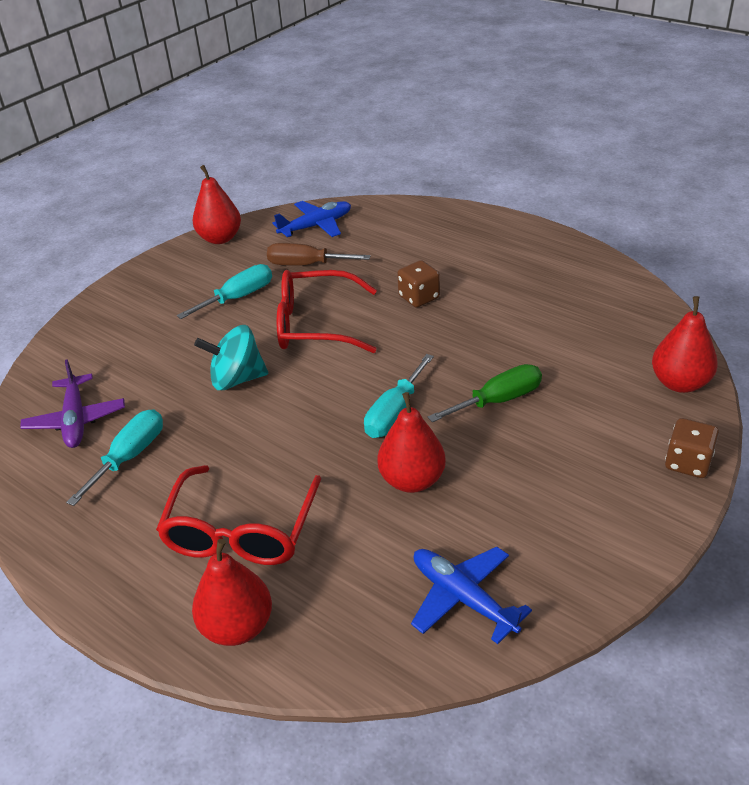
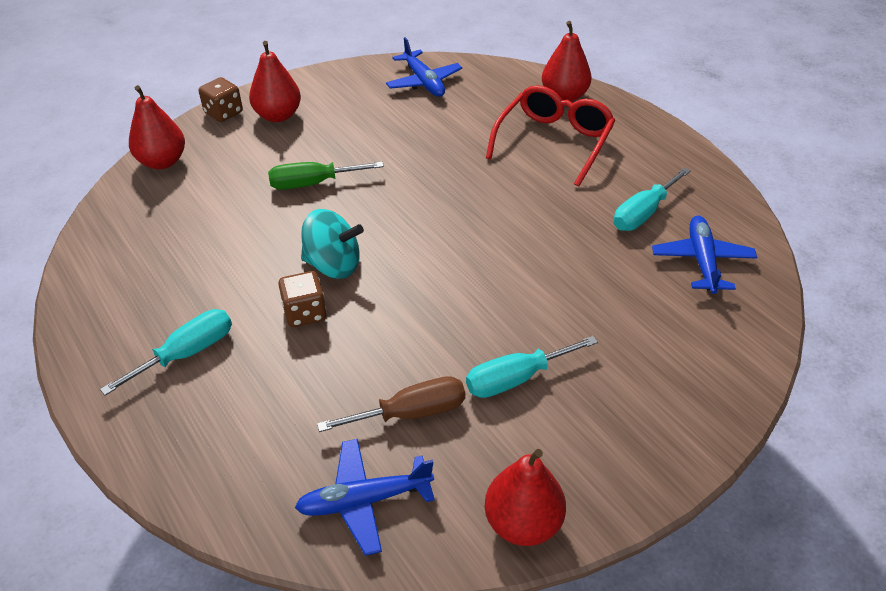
camera: 165 degrees left, 5 degrees up
(76, 420) = (702, 260): purple plane -> blue plane
(237, 379) = (537, 263): turquoise spinning top -> turquoise spinning top (333, 265)
(306, 265) = (411, 413): brown screwdriver -> brown screwdriver turned 45 degrees counterclockwise
(315, 325) = (436, 308): red glasses -> none
(394, 413) = (403, 195): turquoise screwdriver -> turquoise screwdriver (187, 353)
(412, 480) = (418, 145): red pear -> red pear (278, 116)

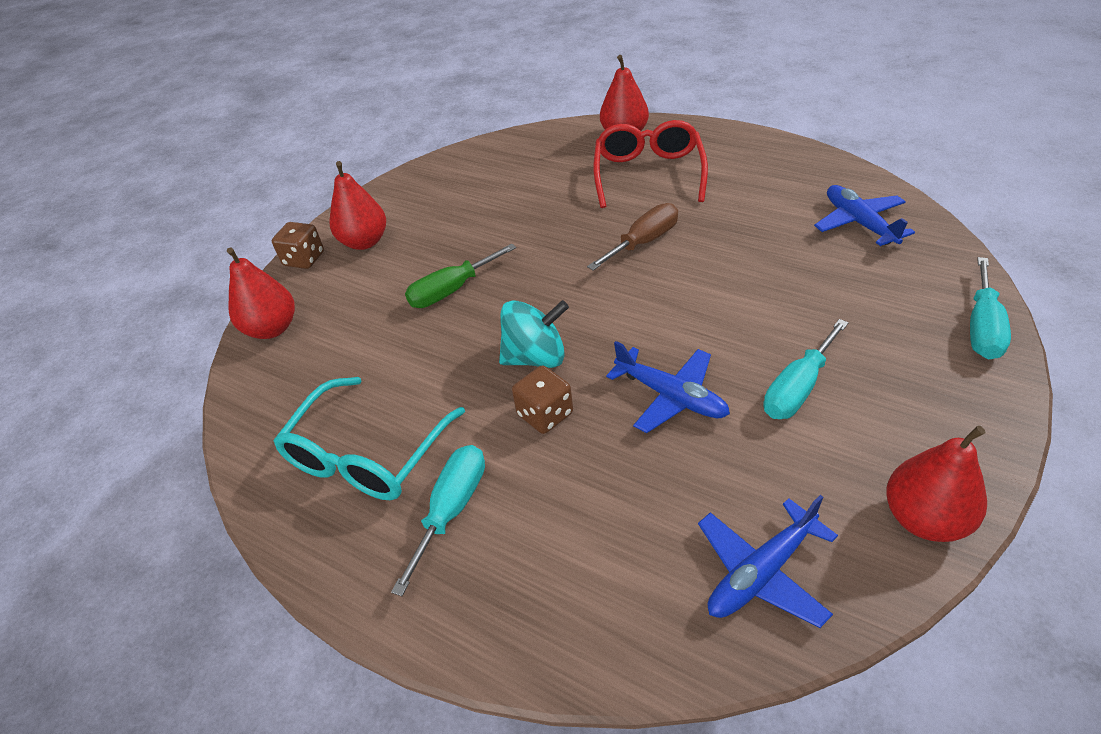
camera: 20 degrees left, 0 degrees up
(159, 287) = (367, 455): none -> turquoise glasses
(411, 413) = (731, 464): brown screwdriver -> brown screwdriver (643, 242)
(424, 82) = (486, 165): blue plane -> blue plane (671, 396)
(643, 213) = (776, 203): turquoise screwdriver -> turquoise screwdriver (982, 327)

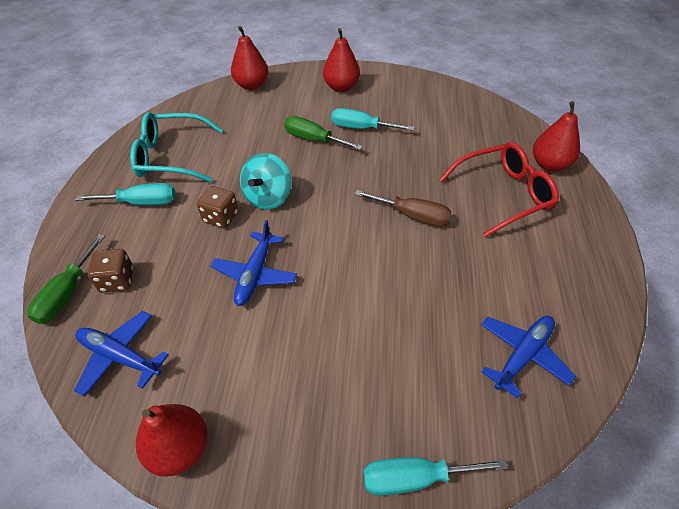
camera: 60 degrees right, 5 degrees up
(304, 259) = (313, 71): brown dice -> brown dice (117, 280)
(536, 357) = (268, 197): turquoise spinning top -> turquoise spinning top turned 60 degrees clockwise
(606, 639) = (67, 293): none -> green screwdriver
(798, 388) = (287, 346): turquoise screwdriver -> turquoise screwdriver (361, 128)

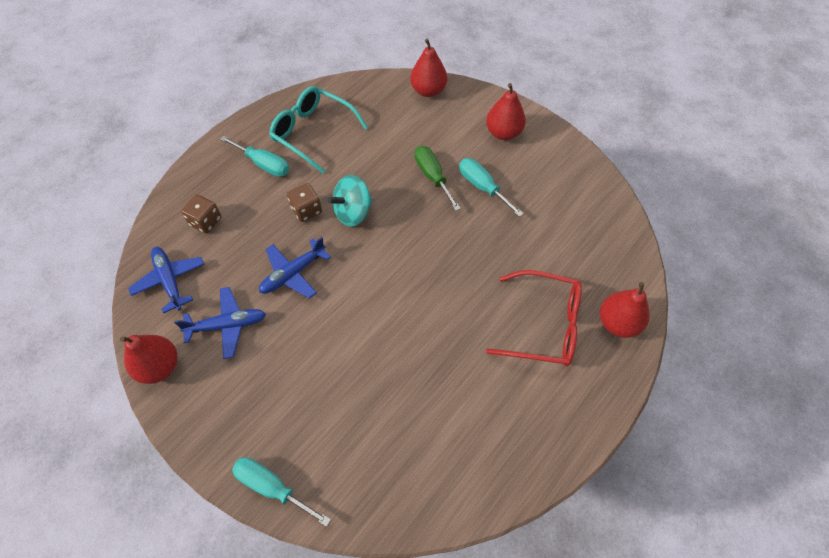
camera: 35 degrees right, 10 degrees up
(67, 293) = (171, 213): green screwdriver -> none
(412, 216) = (448, 297): brown screwdriver -> none
(522, 355) = (421, 464): blue plane -> blue plane (227, 325)

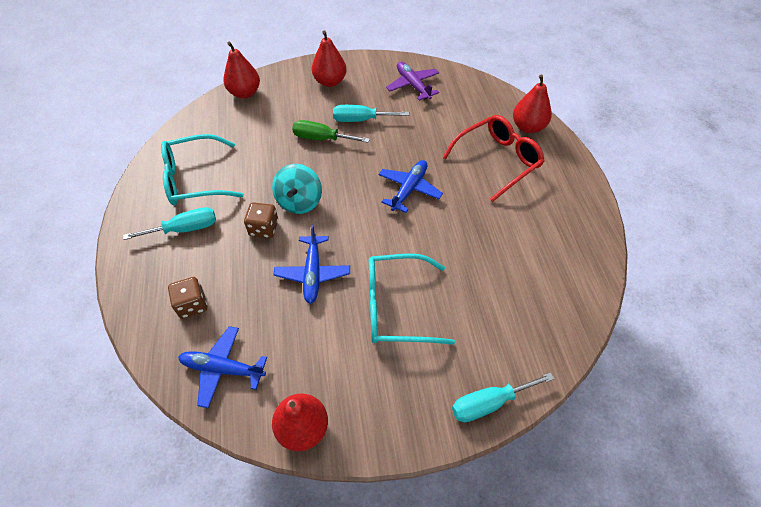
camera: 50 degrees left, 5 degrees down
(227, 325) = (314, 349): blue plane -> blue plane (409, 189)
(310, 354) = (396, 306): none -> turquoise glasses
(567, 193) = (413, 85): none -> purple plane

